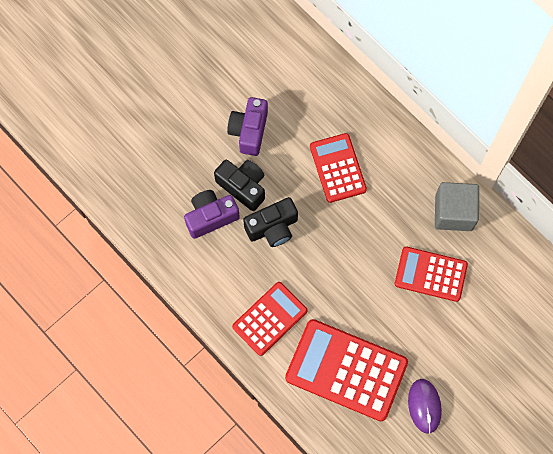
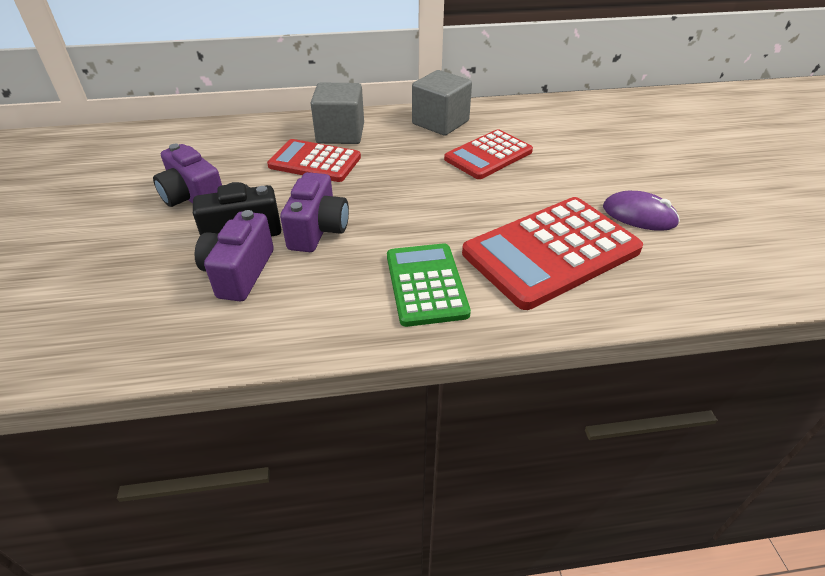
camera: 55 degrees left, 30 degrees down
(269, 318) = (426, 284): red calculator -> green calculator
(272, 228) = (318, 230): black camera -> purple camera
(384, 155) = (340, 134): none -> grey cube

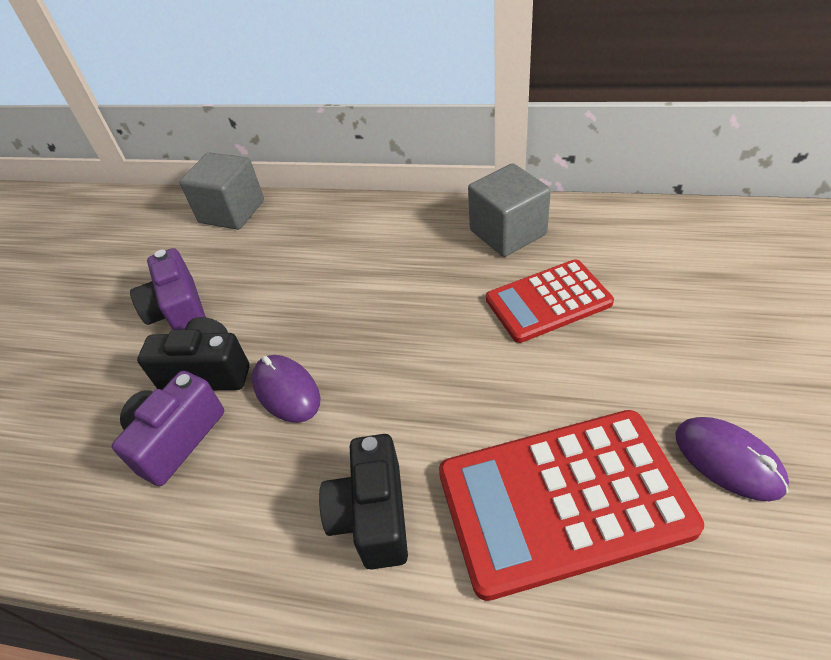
camera: 25 degrees right, 5 degrees up
(315, 162) = (328, 277): red calculator -> none
(318, 230) = (286, 390): purple camera -> purple mouse
(340, 134) = (376, 235): grey cube -> grey cube (232, 212)
(426, 284) = (372, 515): green calculator -> black camera

